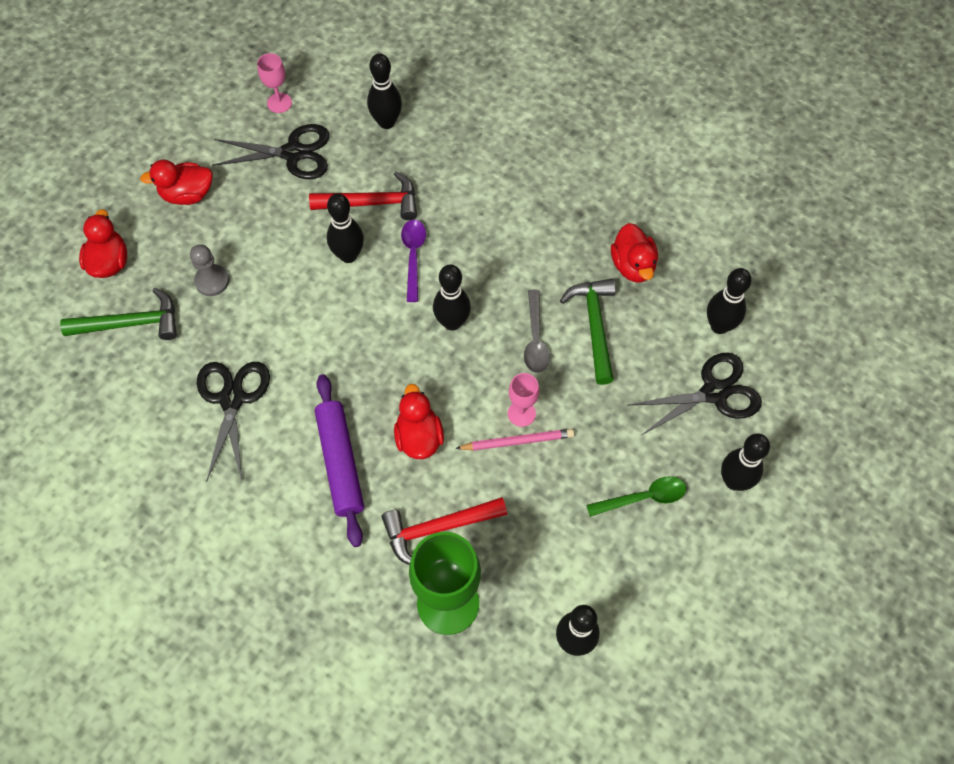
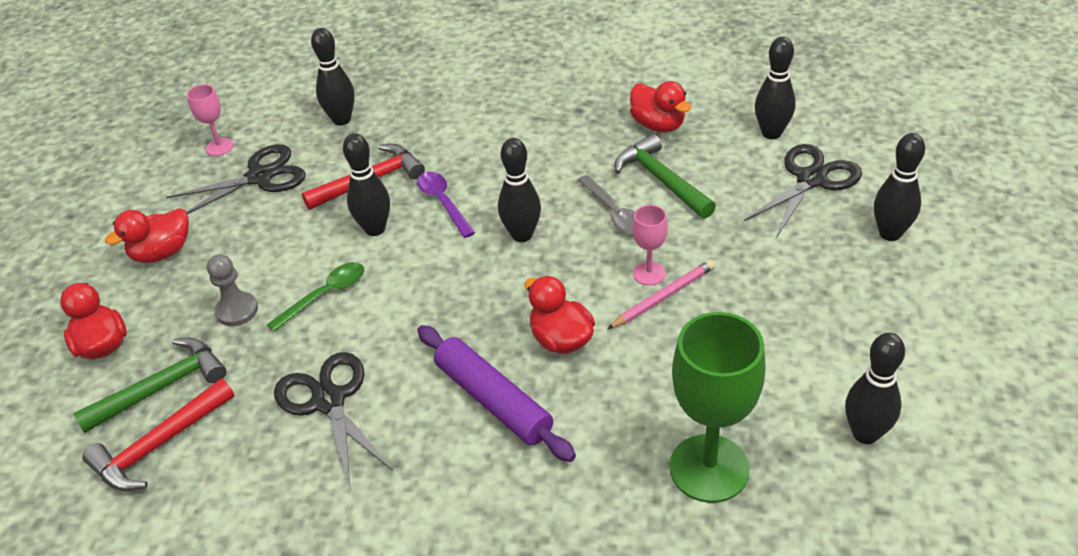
camera: 25 degrees left, 20 degrees down
(438, 528) = (643, 407): red hammer -> red hammer (159, 445)
(643, 497) = (822, 284): green spoon -> green spoon (325, 295)

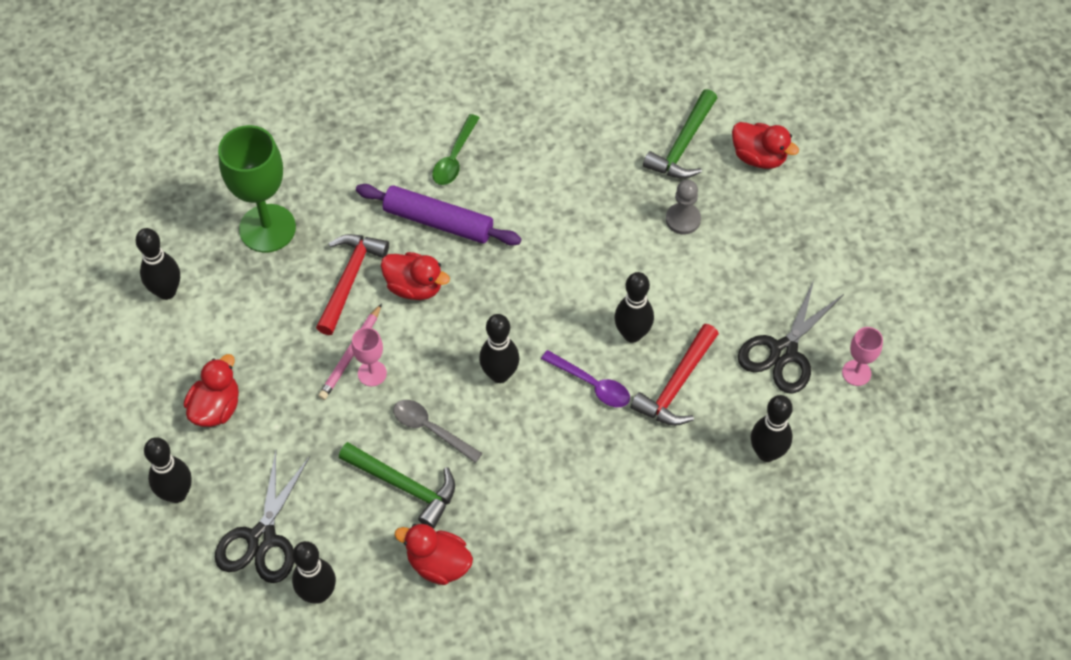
camera: 150 degrees right, 15 degrees up
(159, 445) = (647, 110): red hammer -> red hammer (349, 279)
(162, 252) = (793, 245): red duck -> red duck (216, 408)
(325, 295) = (624, 258): green spoon -> green spoon (454, 158)
(329, 401) = (555, 179): black scissors -> none

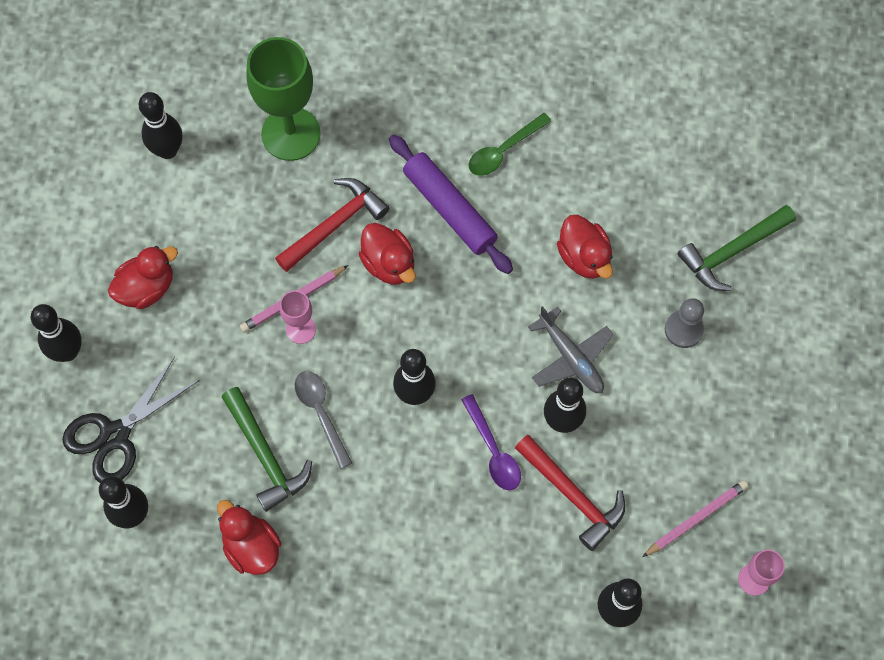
camera: 30 degrees right, 10 degrees up
(608, 284) = (571, 357): none -> grey plane
(677, 385) = (572, 495): red hammer -> red hammer turned 105 degrees counterclockwise
(759, 157) = (800, 303): red duck -> red duck (584, 257)
(783, 352) = (696, 518): black scissors -> pink pencil

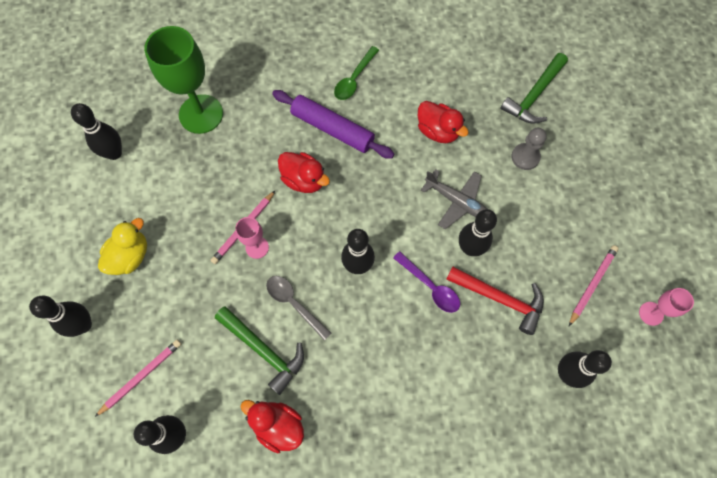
camera: 20 degrees left, 0 degrees up
(115, 435) = (141, 376): black scissors -> pink pencil
(146, 288) = (130, 256): red duck -> yellow duck
(334, 225) = (255, 166): red hammer -> none

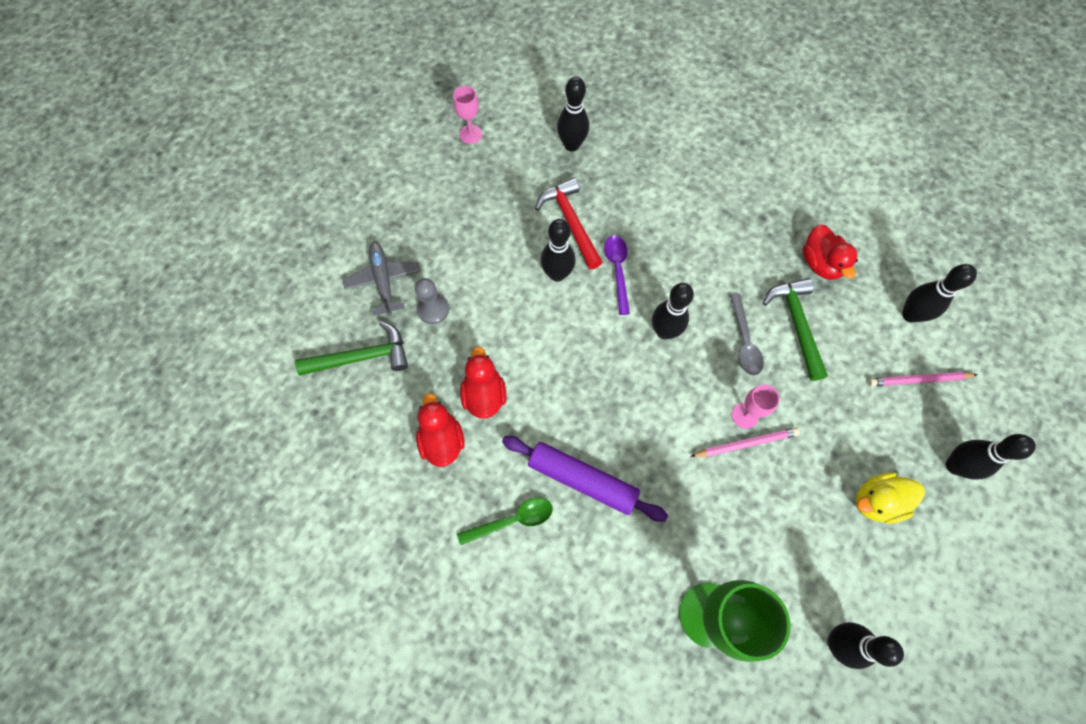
camera: 140 degrees left, 0 degrees up
(304, 180) = (652, 447): red duck -> red duck (442, 440)
(332, 129) = (582, 480): purple rolling pin -> purple rolling pin turned 45 degrees counterclockwise
(457, 202) = (530, 318): grey plane -> grey plane (383, 280)
(592, 284) = (490, 180): pink pencil -> none

